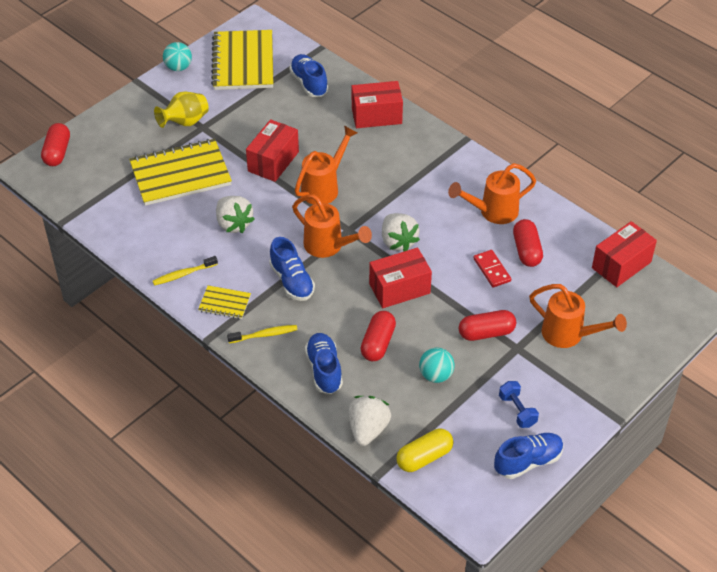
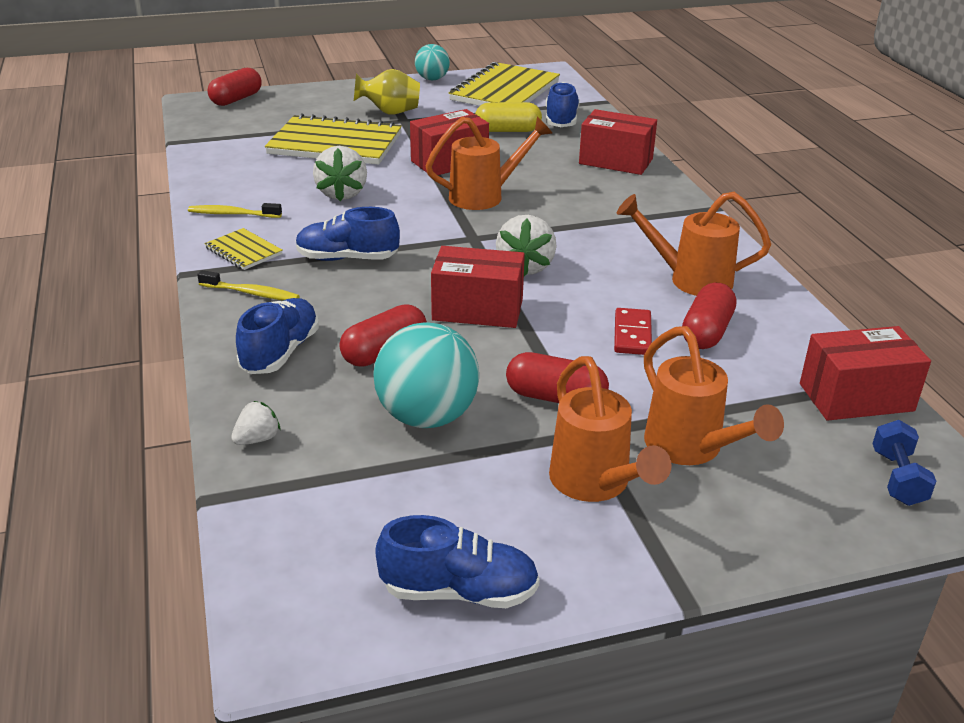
camera: 30 degrees right, 15 degrees down
(292, 281) = (347, 258): blue shoe -> blue shoe turned 90 degrees clockwise
(329, 247) = (430, 244): orange watering can -> orange watering can (596, 485)
(368, 429) = (257, 439): white strawberry -> white strawberry, size x0.54
(424, 457) = (297, 508): yellow capsule -> yellow capsule (508, 130)
(436, 375) = (427, 417): turquoise ball -> turquoise ball, size x1.66
(517, 411) = (511, 511): blue dumbbell -> blue dumbbell (897, 478)

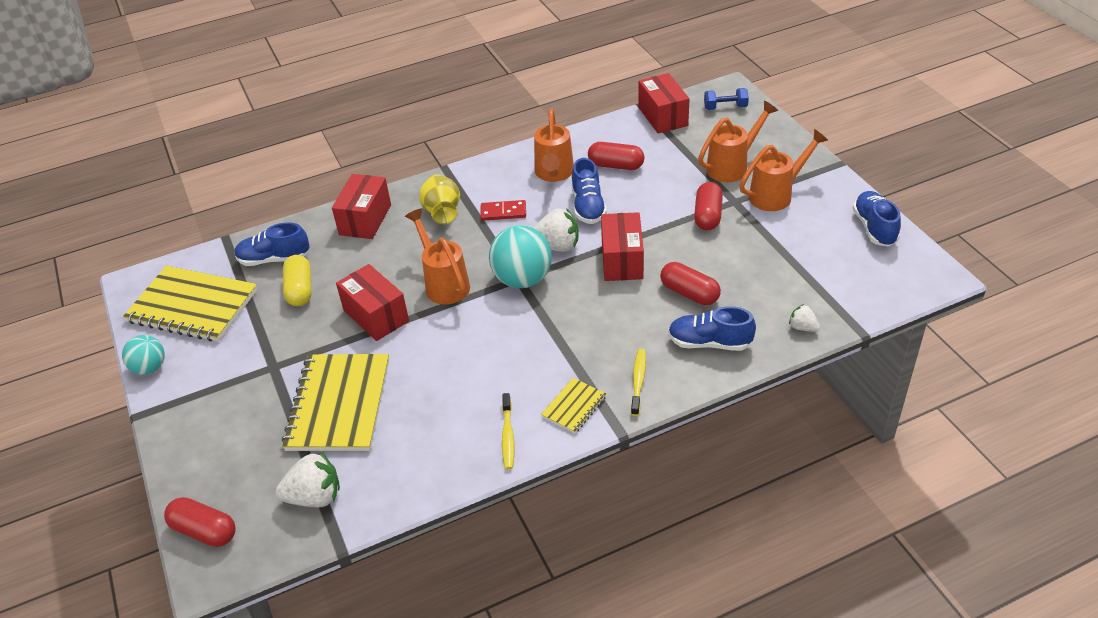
camera: 95 degrees left, 10 degrees up
(342, 194) = (453, 372): white strawberry -> white strawberry (315, 497)
(347, 258) = (569, 340): blue shoe -> blue shoe (588, 206)
(390, 112) = (251, 381): yellow vase -> yellow vase (442, 212)
(427, 417) = (748, 262): turquoise ball -> turquoise ball (522, 279)
(632, 334) = (629, 193): red domino -> red domino (503, 212)

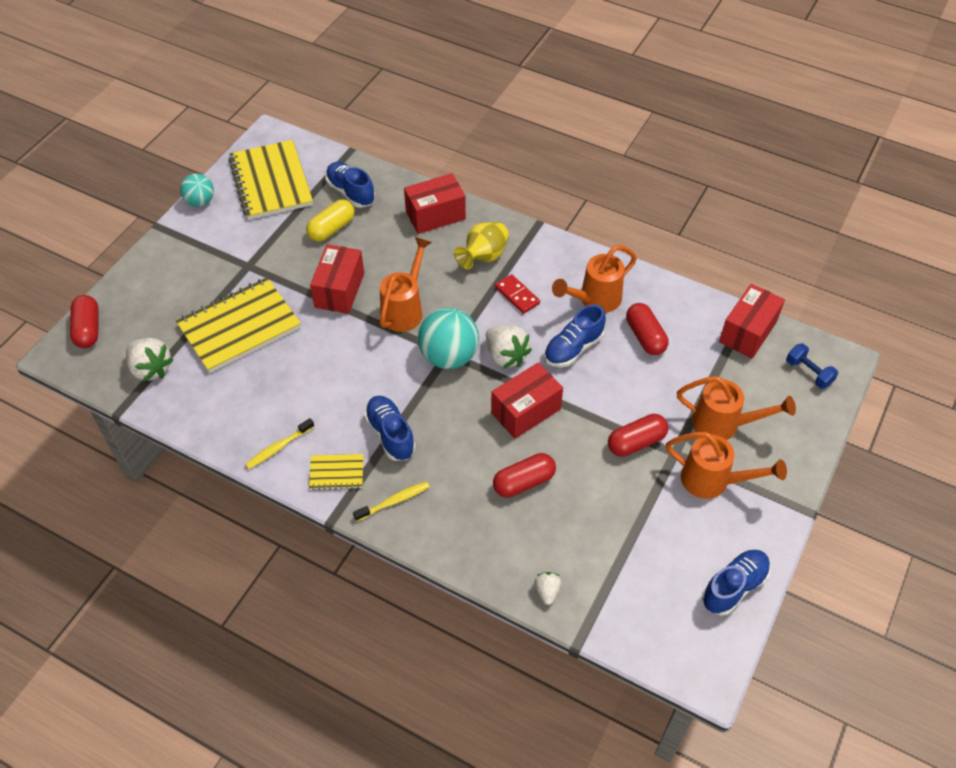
camera: 50 degrees right, 10 degrees up
(689, 293) = (524, 482): red capsule -> red capsule turned 60 degrees clockwise
(709, 343) = (475, 529): blue shoe -> blue shoe (390, 434)

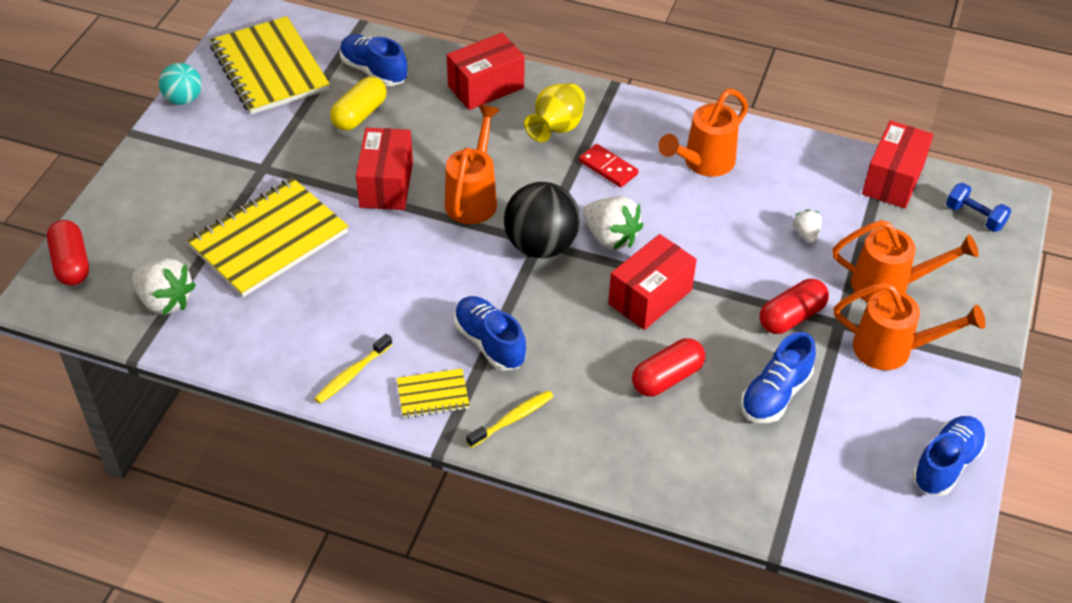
camera: 10 degrees left, 5 degrees down
(449, 356) = (541, 245): turquoise ball -> black ball
(547, 591) = (725, 498): white strawberry -> white strawberry (806, 234)
(573, 348) = (690, 220): blue shoe -> blue shoe (775, 394)
(645, 336) = (773, 198): red capsule -> none

